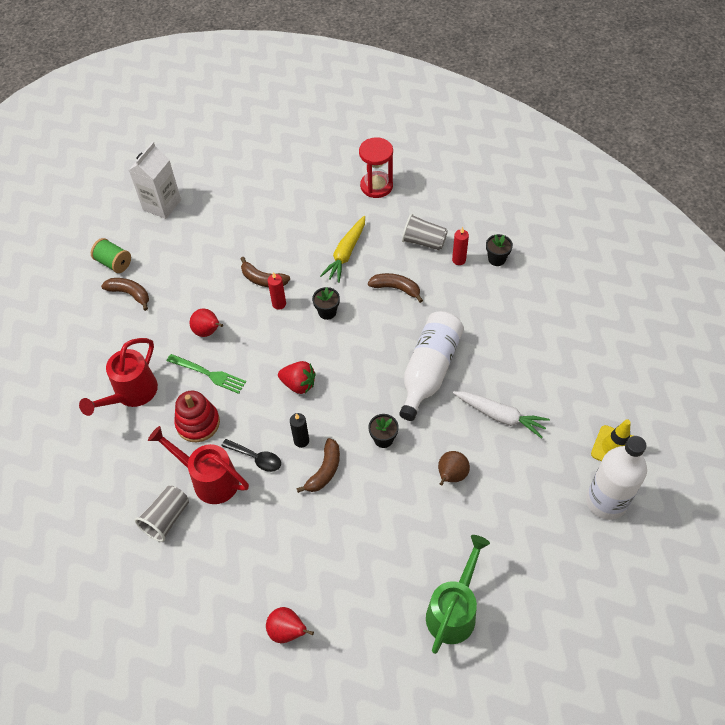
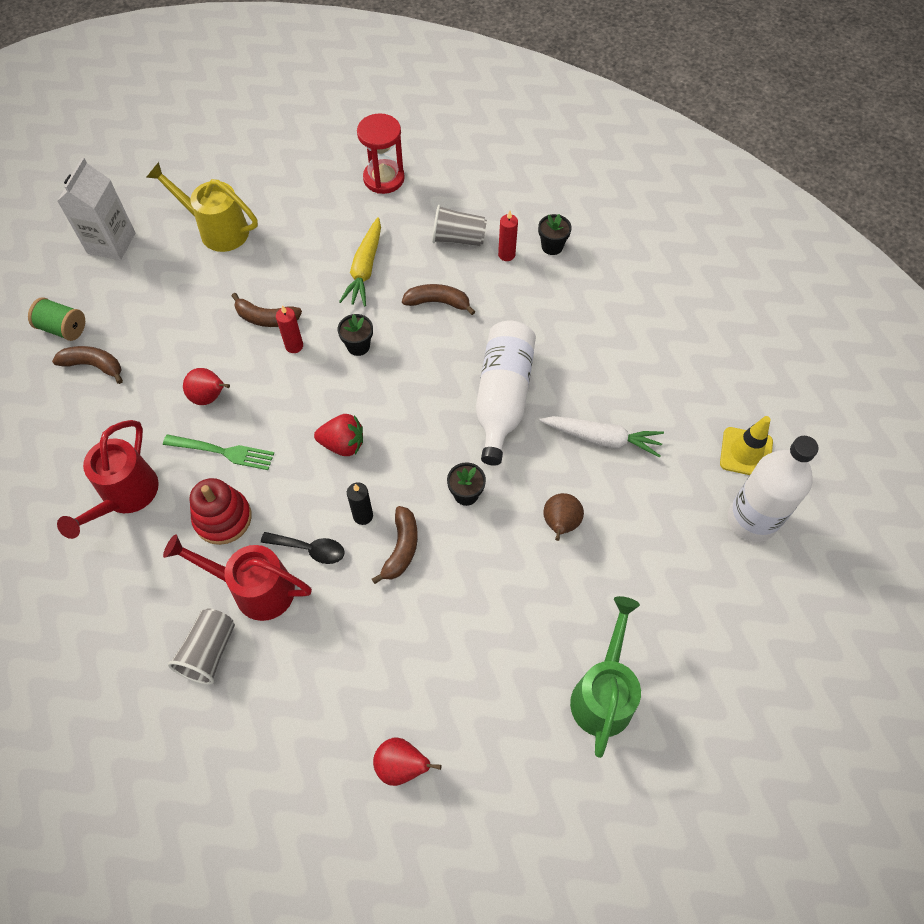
camera: 15 degrees left, 5 degrees up
(241, 207) = (217, 230): none -> yellow watering can

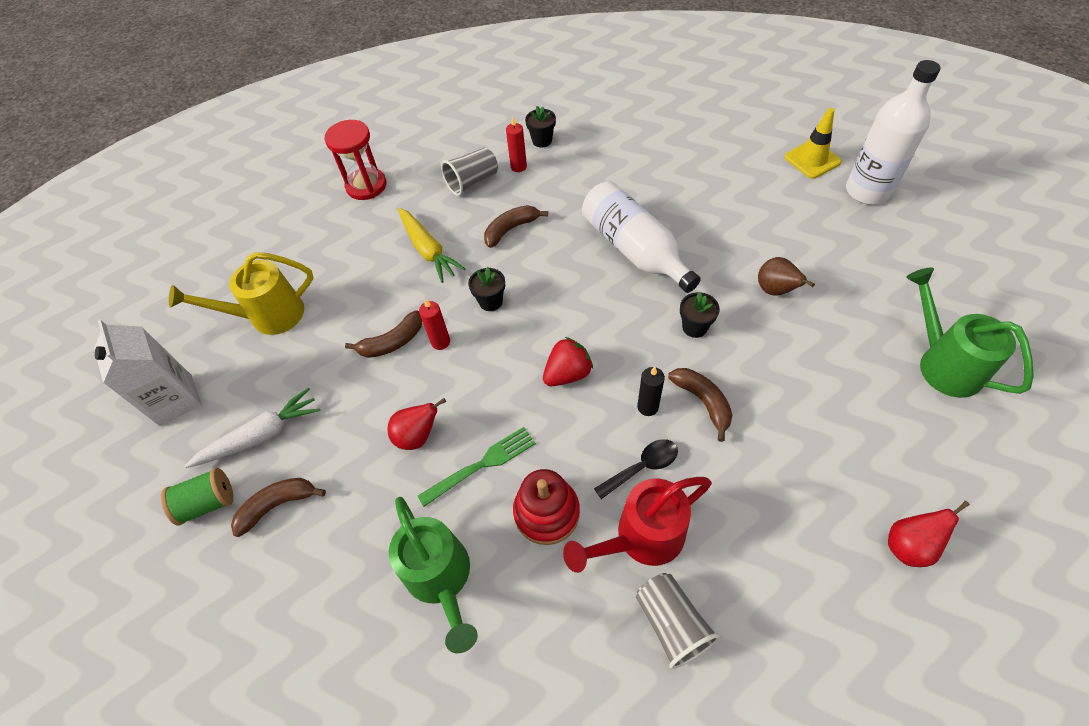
camera: 40 degrees left, 5 degrees down
(125, 496) = (441, 579): red watering can -> green watering can
(602, 438) = (727, 220): white carrot -> white carrot (261, 436)

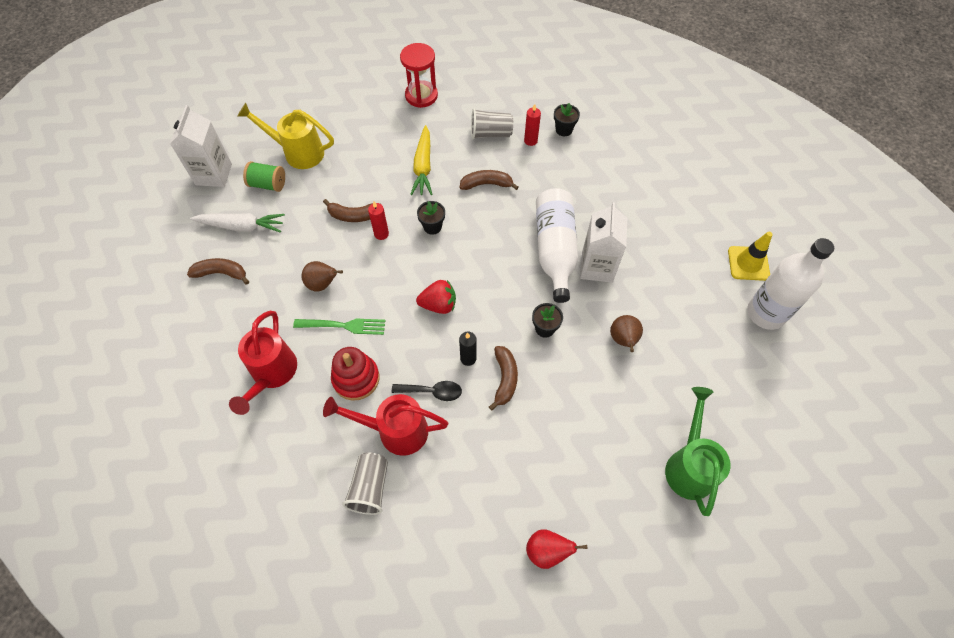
camera: 30 degrees right, 5 degrees up
(208, 503) = (189, 247): green spool -> green spool (268, 184)
(418, 436) = (323, 284): red pear -> brown pear
(441, 579) = (271, 374): green watering can -> red watering can
(688, 241) = (597, 267): none -> white carton

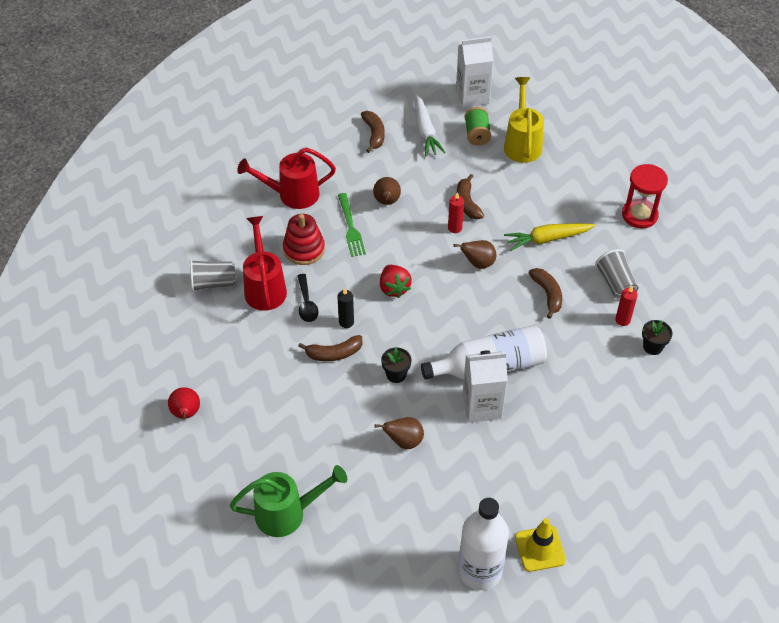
camera: 75 degrees right, 10 degrees down
(432, 227) = (478, 263): black flower pot -> brown pear

